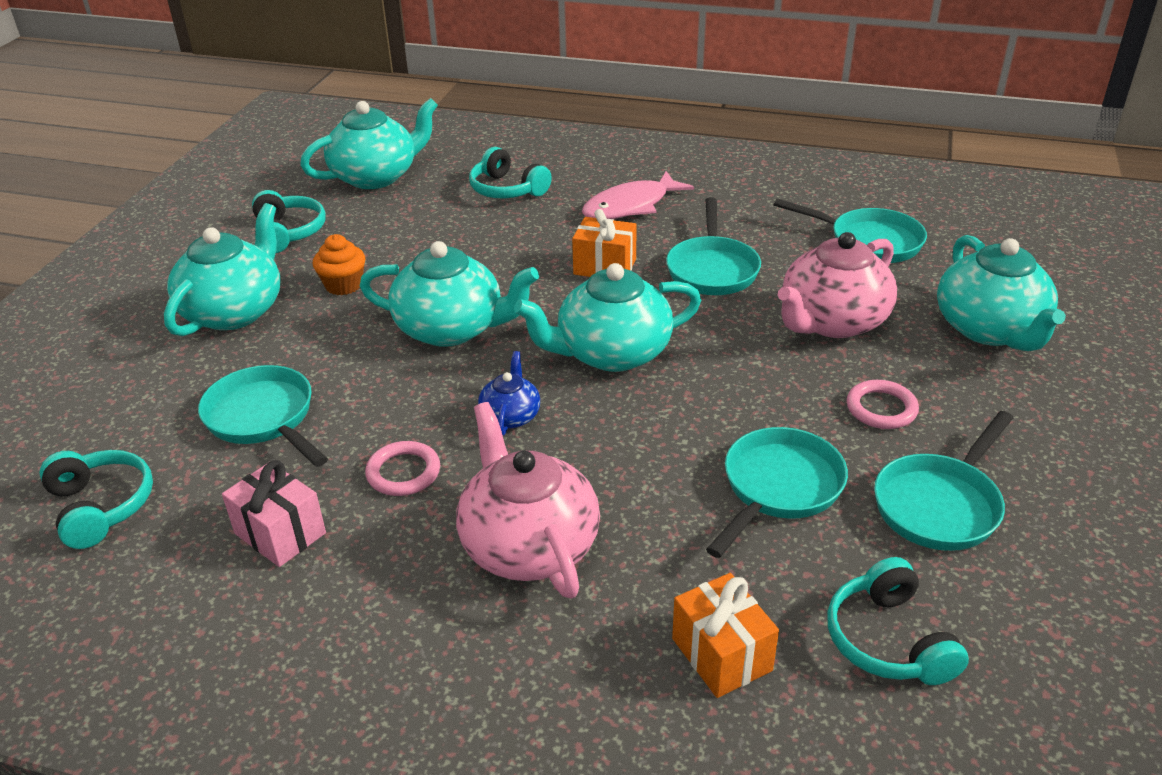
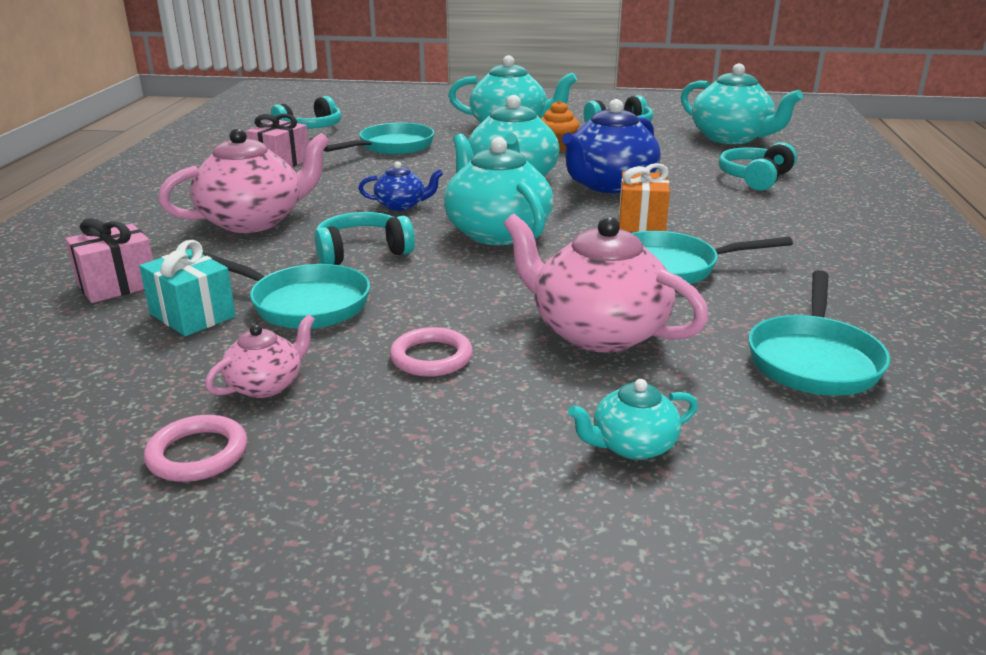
camera: 80 degrees right, 10 degrees down
(403, 472) = (335, 183): pink ring -> pink ring (197, 454)
(495, 270) = (608, 185): none -> blue teapot
(631, 206) = (773, 226): pink fish -> none
(721, 654) = (118, 285): orange gift -> pink gift
(804, 572) = (192, 315): none -> turquoise gift
(888, 640) = (97, 350): turquoise headphones -> turquoise headphones (362, 252)
(940, 505) = (266, 385): turquoise pan -> pink teapot
(990, 329) = (632, 446): turquoise teapot -> turquoise teapot, size x0.50

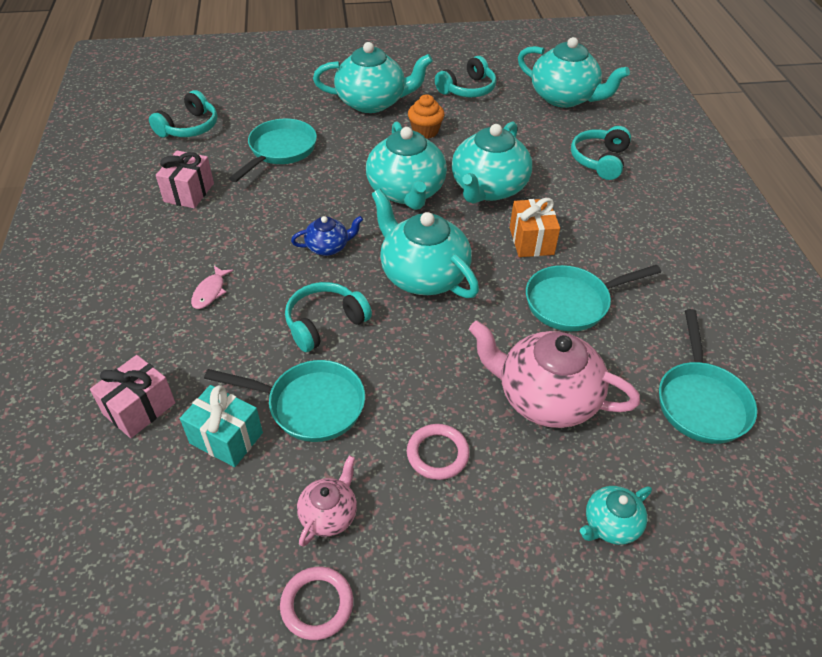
camera: 15 degrees left, 20 degrees up
(254, 221) = (210, 292): pink teapot -> pink fish
(608, 185) = (488, 188): blue teapot -> turquoise teapot

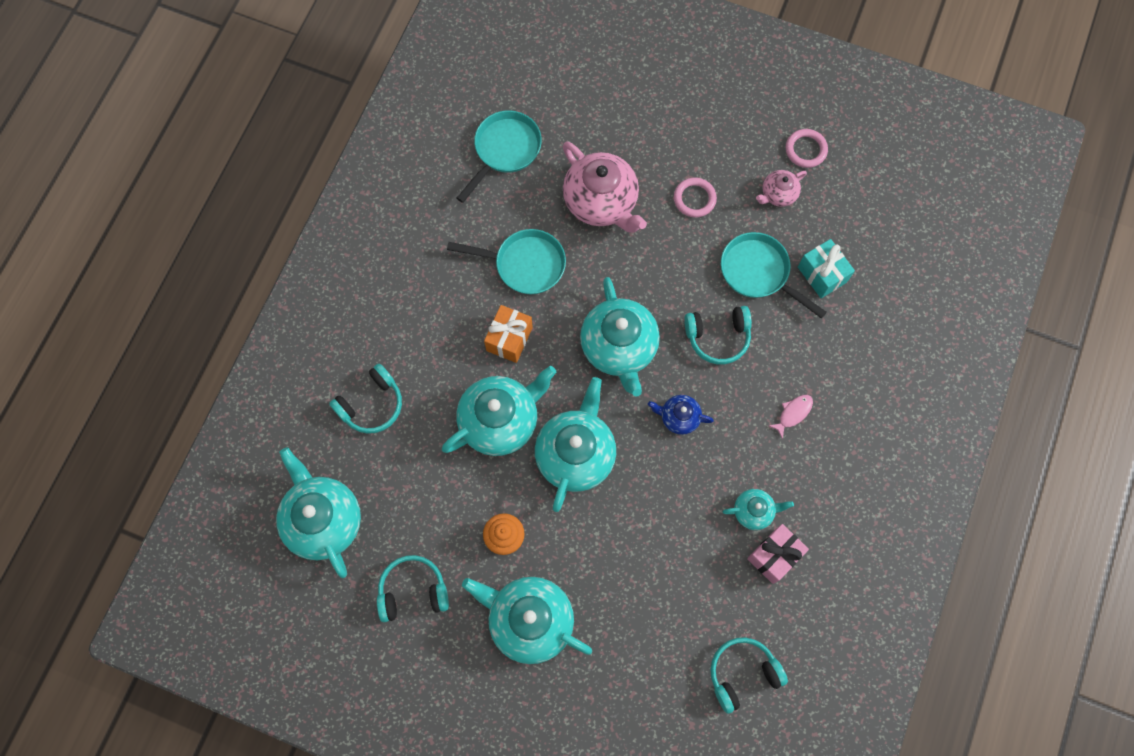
camera: 150 degrees left, 25 degrees up
(139, 408) = (873, 326): pink gift -> none
(280, 151) = (664, 580): turquoise pan -> none
(610, 524) = (622, 111): turquoise teapot -> turquoise teapot (754, 511)

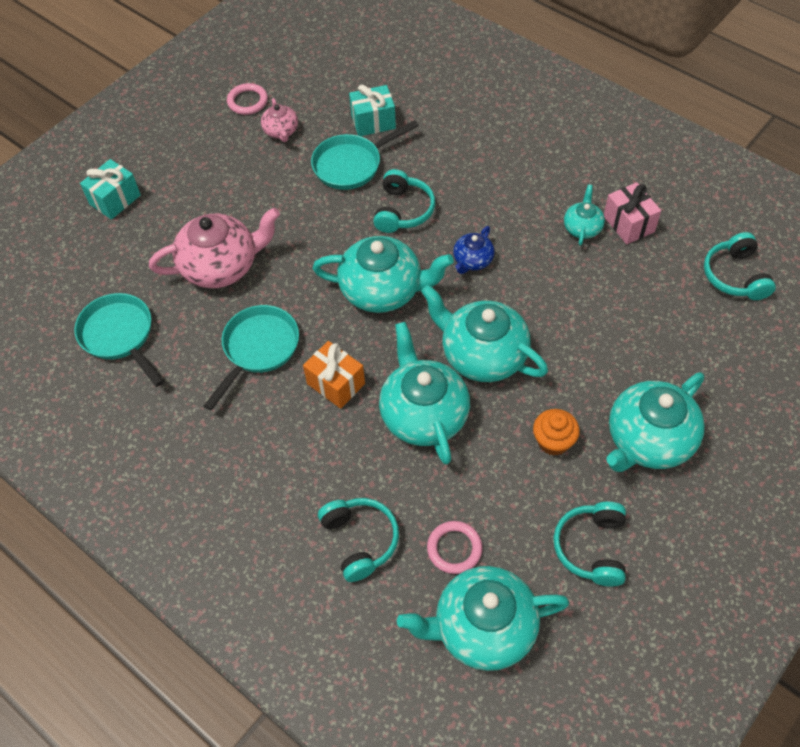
camera: 70 degrees left, 15 degrees down
(645, 85) = (115, 200): none -> turquoise gift
(694, 199) = (255, 192): pink ring -> pink ring (454, 549)
(793, 413) = (497, 176): pink fish -> none

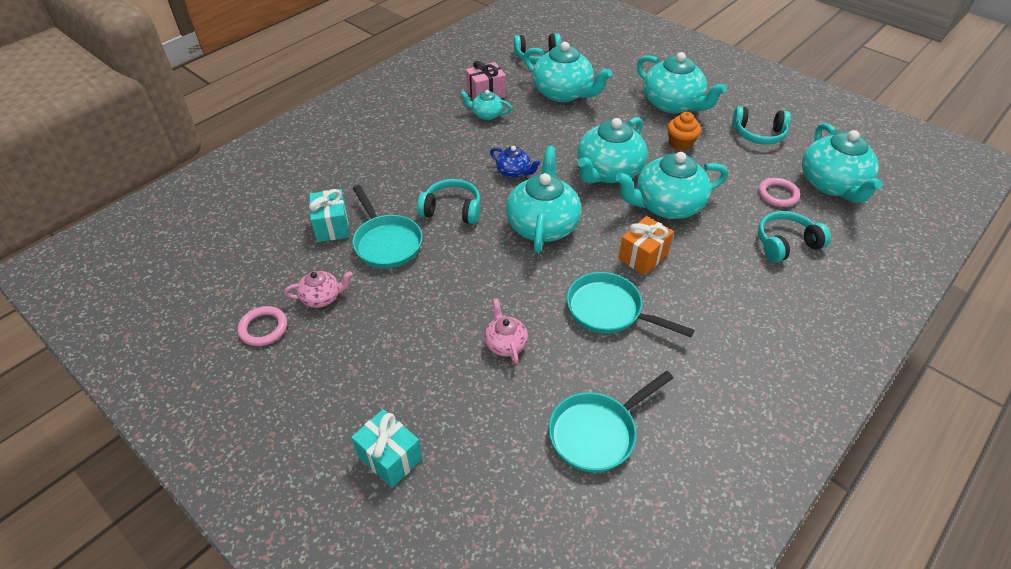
camera: 90 degrees left, 10 degrees down
(221, 266) = (505, 343): pink teapot -> pink teapot, size x0.50
(648, 307) = (563, 93): none -> turquoise teapot

